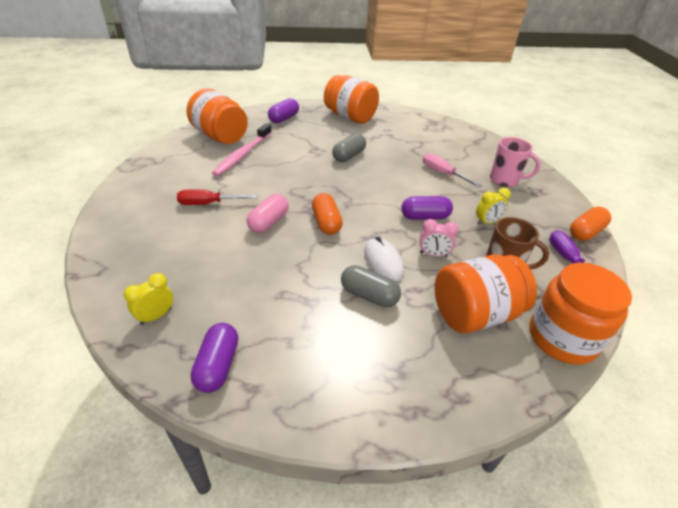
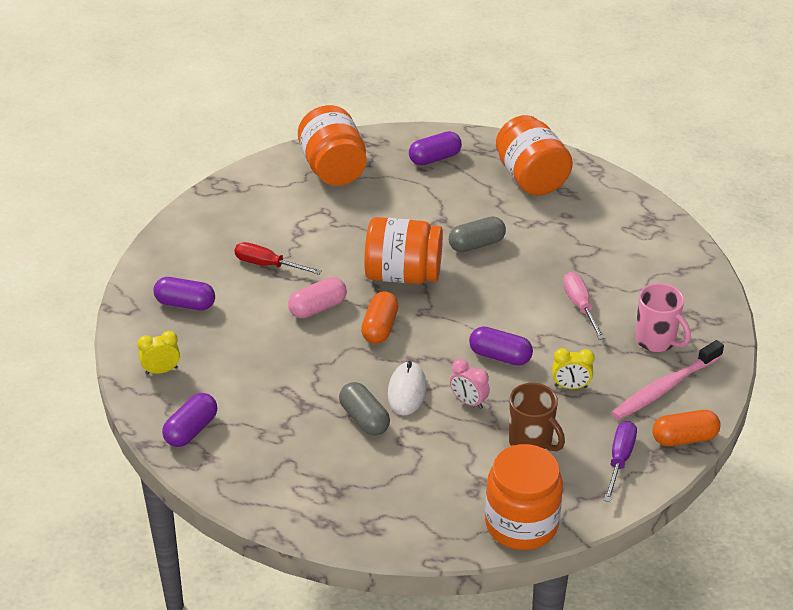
camera: 30 degrees right, 0 degrees up
(151, 250) = (185, 304): none -> purple capsule
(242, 155) = (344, 206): pink toothbrush -> pink toothbrush (665, 388)
(474, 314) = (455, 472): orange jar -> orange jar (403, 274)

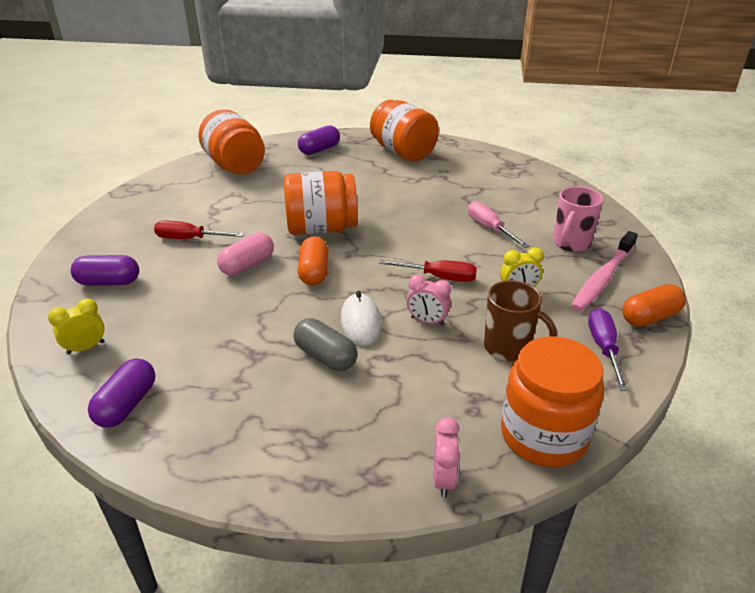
camera: 15 degrees left, 5 degrees down
(425, 540) = (444, 479): none -> pink clock
(476, 244) = (378, 199): grey capsule -> none
(500, 356) = (439, 277): purple capsule -> red screwdriver
(656, 341) = (570, 243): pink mug -> pink mug turned 90 degrees clockwise

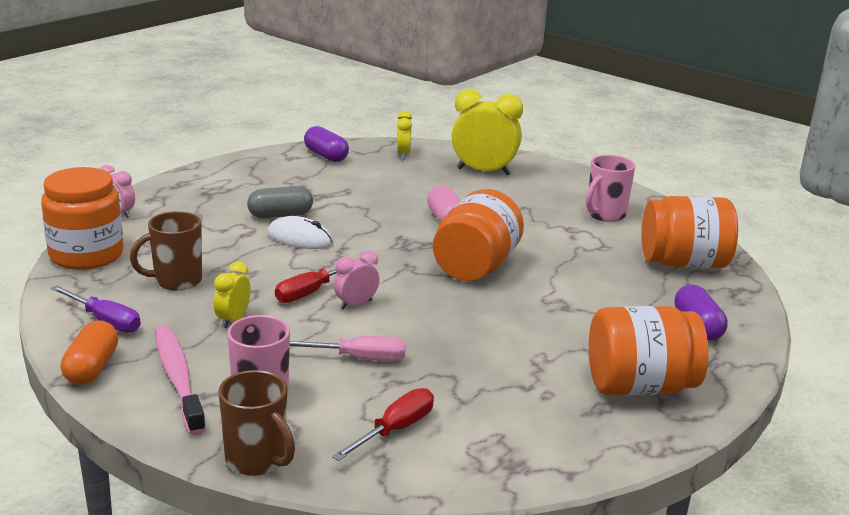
camera: 120 degrees right, 10 degrees down
(108, 282) = (483, 171): purple capsule -> yellow clock
(172, 205) = (605, 215): none -> pink mug
(189, 239) = (523, 209): red screwdriver -> red screwdriver (395, 429)
(314, 272) = (398, 242): orange capsule -> none
(427, 321) = (260, 263): pink clock -> pink clock (356, 304)
(614, 221) = (257, 460): none -> brown mug

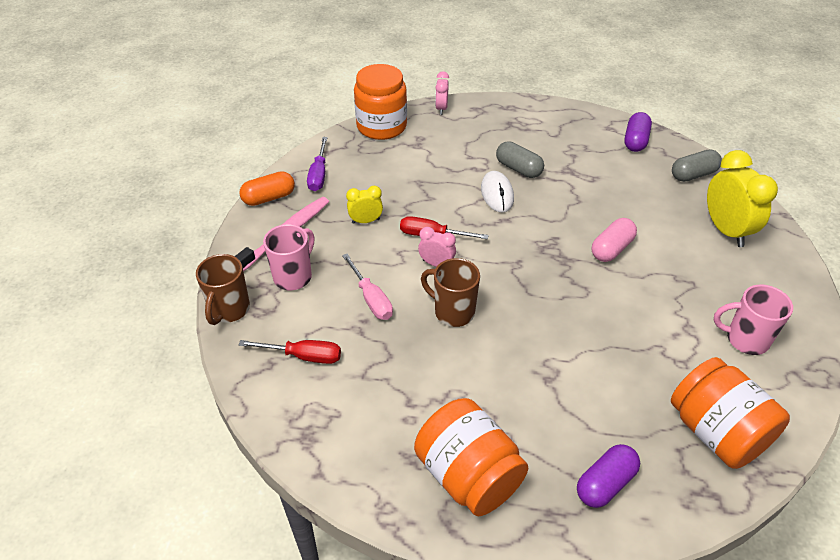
camera: 60 degrees right, 20 degrees up
(176, 281) = (387, 174): brown mug -> brown mug (453, 312)
(403, 154) = (693, 175): yellow clock -> grey capsule
(475, 267) = (555, 299): orange jar -> none

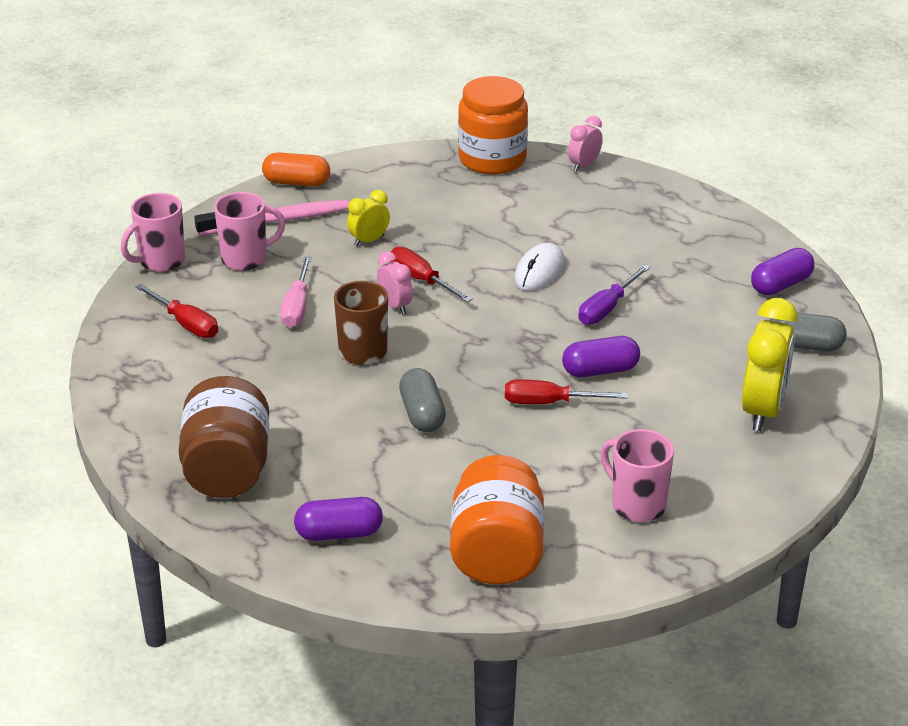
camera: 35 degrees right, 10 degrees down
(229, 310) = (160, 261): brown mug -> pink mug
(319, 175) = (370, 180): purple screwdriver -> purple screwdriver (607, 308)
(365, 221) = (369, 240): yellow clock -> yellow clock turned 60 degrees counterclockwise
(468, 475) = (227, 470): orange jar -> brown jar
(518, 169) = (596, 258): grey capsule -> grey capsule (422, 414)
(611, 249) = (600, 370): pink capsule -> purple capsule
(611, 289) = (549, 403): none -> red screwdriver

